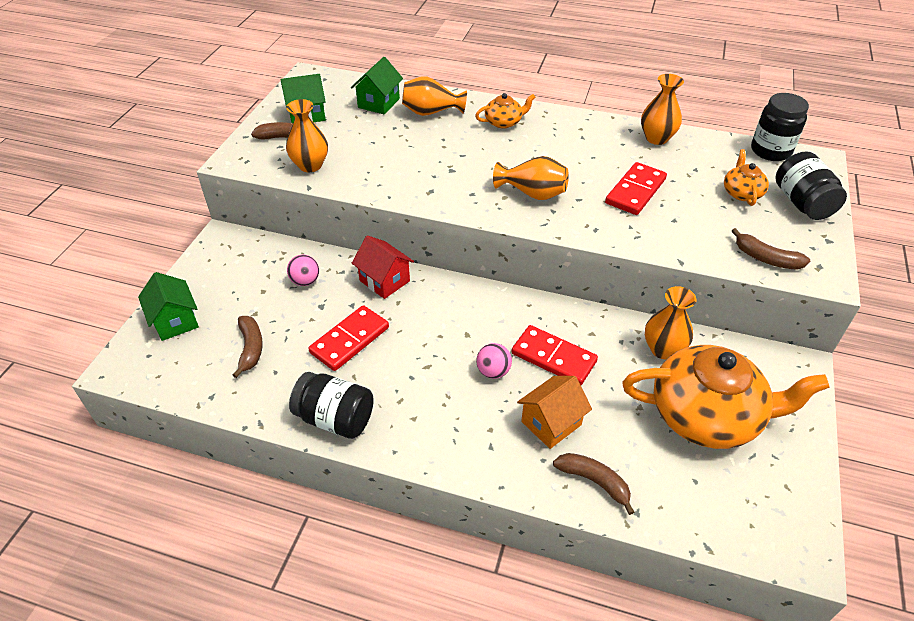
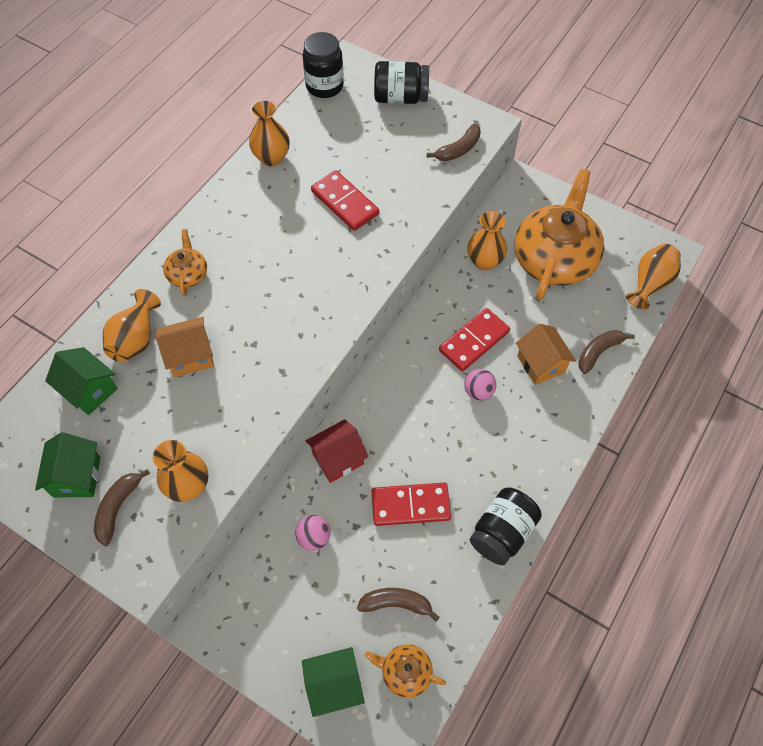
camera: 75 degrees left, 15 degrees up
(350, 340) = (410, 505): red domino -> red domino turned 60 degrees counterclockwise
(426, 141) = (191, 356): none -> orange house
(532, 193) = (318, 283): orange vase -> orange vase (650, 283)
(742, 193) = (374, 130): orange teapot -> orange teapot (405, 672)

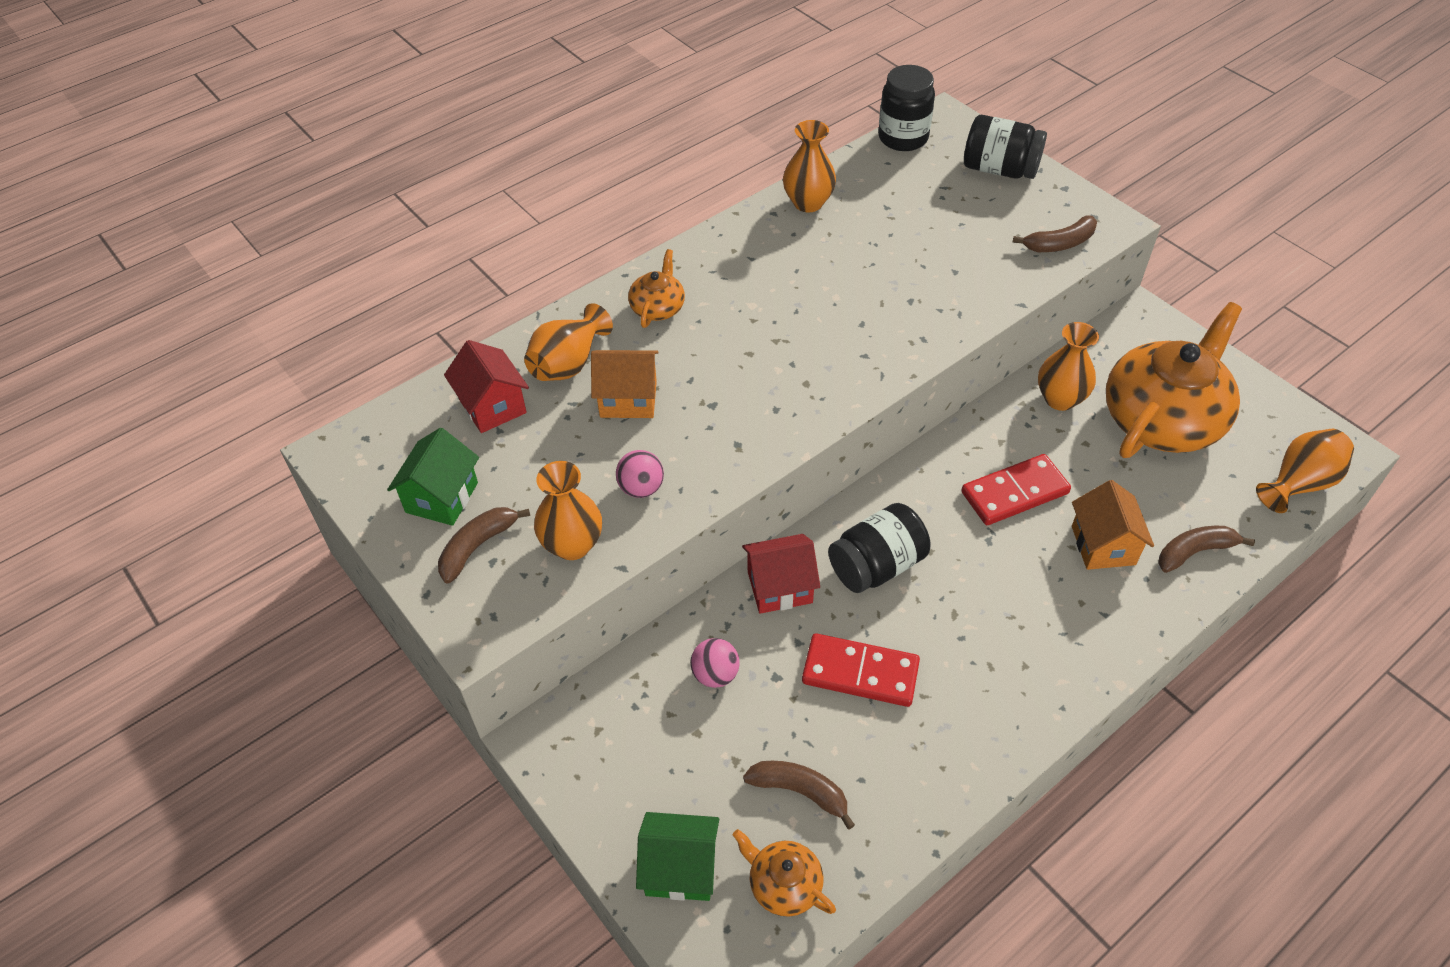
camera: 20 degrees right, 10 degrees down
(89, 390) = (492, 406): green house -> red house
(344, 203) = (885, 272): red domino -> none
(478, 391) = (1001, 556): pink ball -> pink ball (641, 488)
(502, 532) = (980, 745): black jar -> black jar (877, 566)

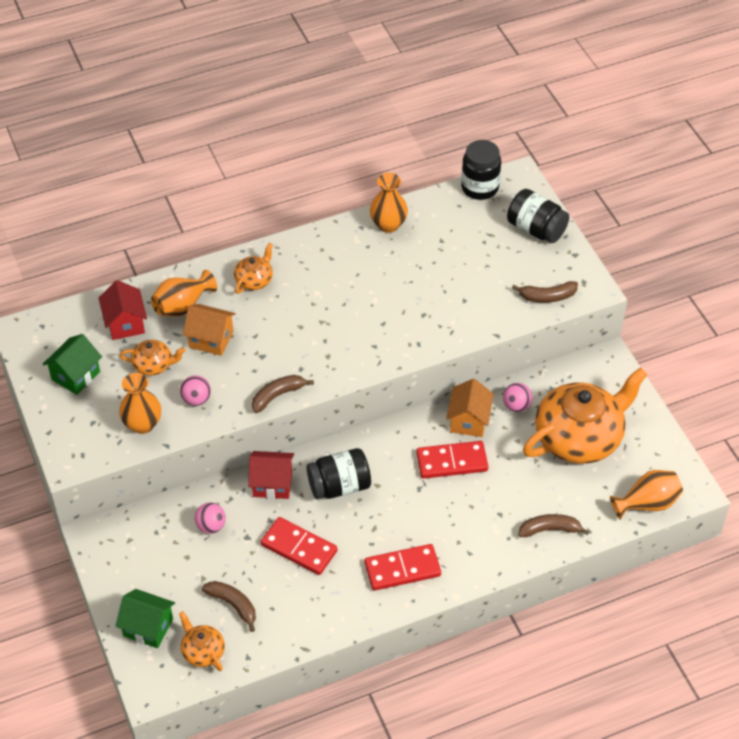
camera: 15 degrees right, 0 degrees up
(477, 547) = (87, 411): brown banana -> brown banana (277, 396)
(556, 454) = (153, 365): none -> orange teapot
(1024, 664) = (402, 569): none -> red domino
(1060, 399) = (516, 406): orange vase -> pink ball
(1103, 545) = (492, 510): orange house -> orange house (468, 420)

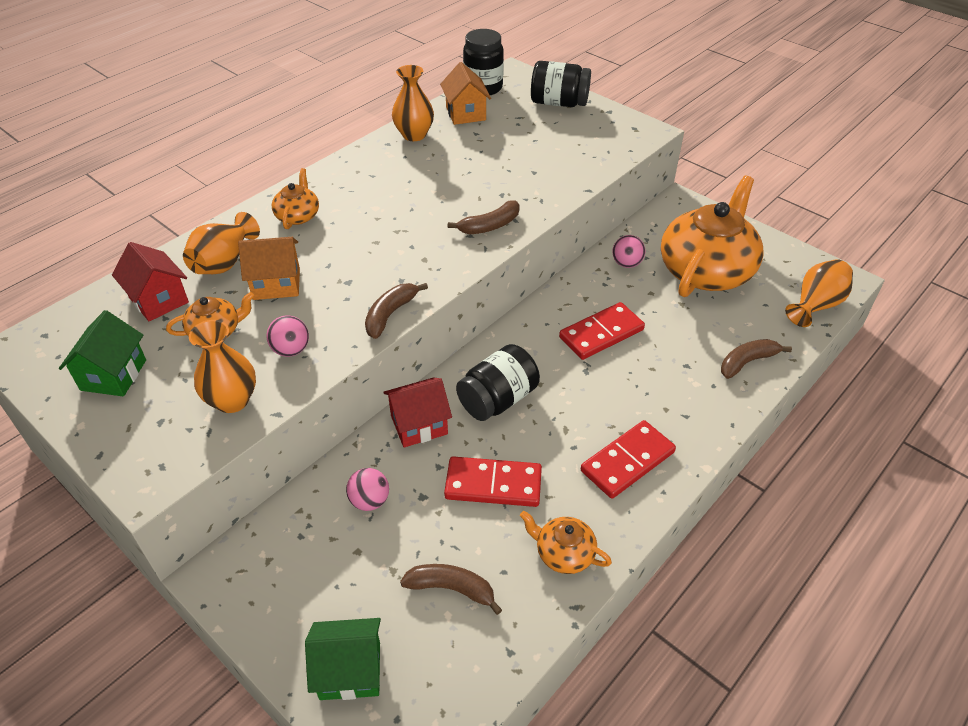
camera: 25 degrees left, 5 degrees down
(203, 651) = (445, 671): orange teapot -> orange teapot (563, 553)
(468, 420) = (590, 291): orange house -> orange house (465, 113)
(547, 296) = (611, 147): brown banana -> brown banana (490, 226)

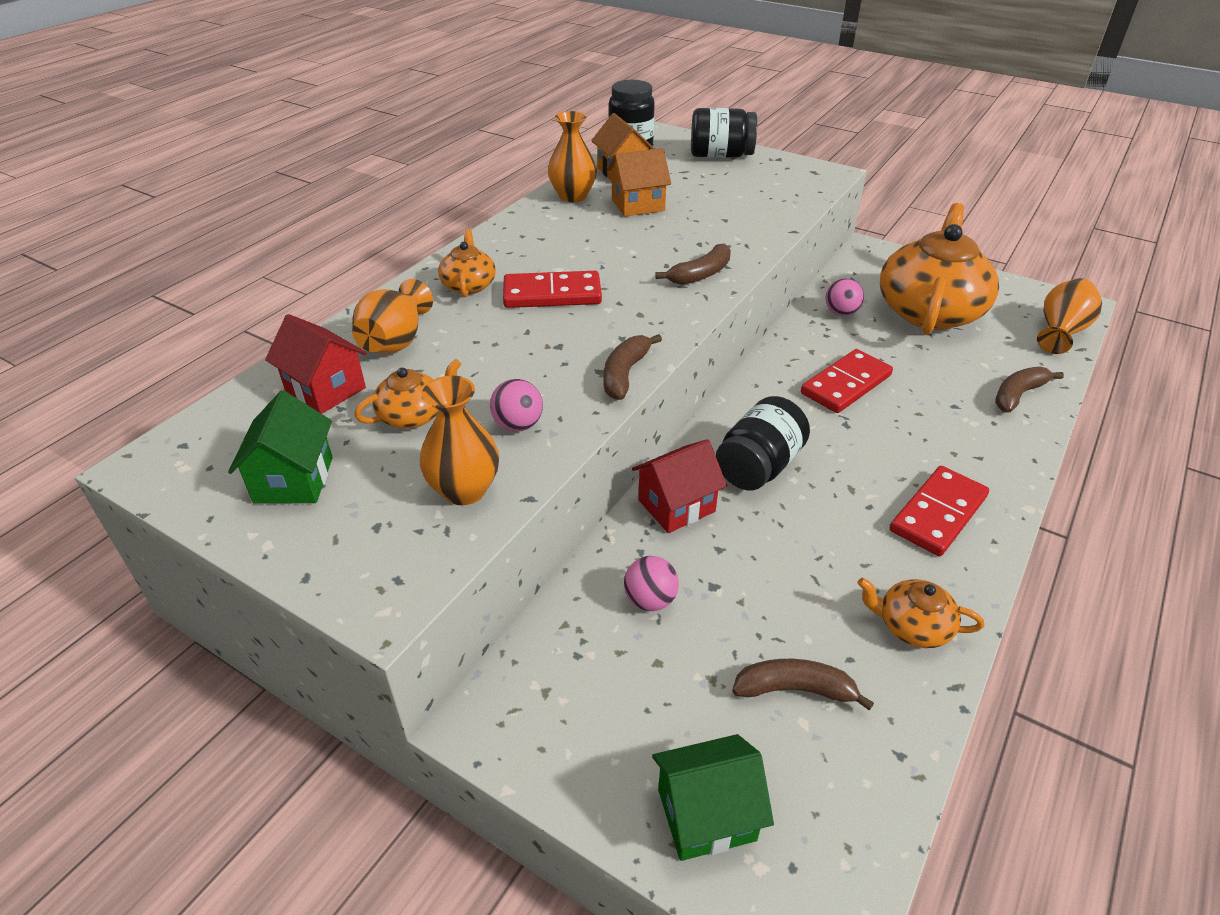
camera: 10 degrees left, 5 degrees down
(276, 284) = (471, 357): orange house -> orange house (638, 205)
(493, 484) = (793, 560): red domino -> red domino (552, 294)

